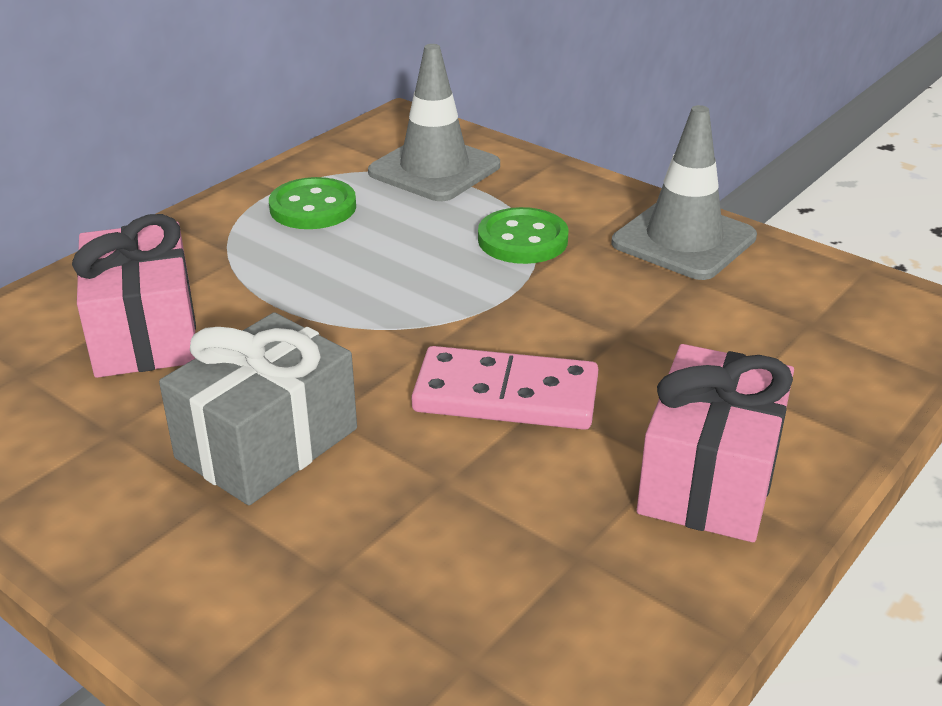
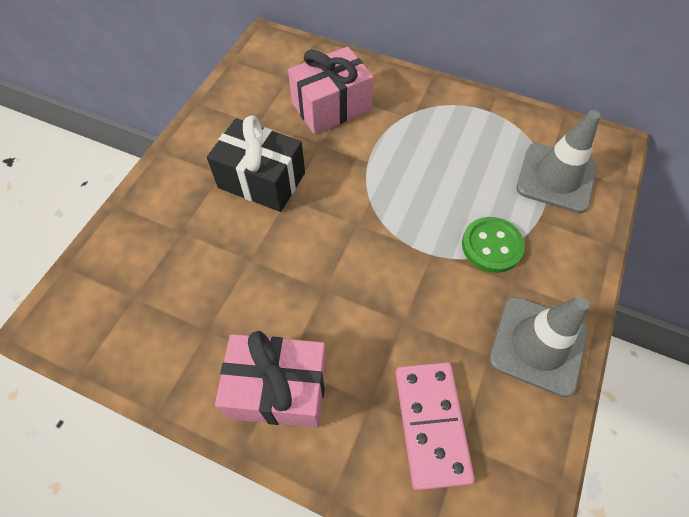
camera: 75 degrees right, 25 degrees up
(267, 443) = (261, 180): grey gift -> black gift
(313, 207) = (477, 132): green button -> none
(506, 396) = (325, 271): pink domino -> pink domino (431, 424)

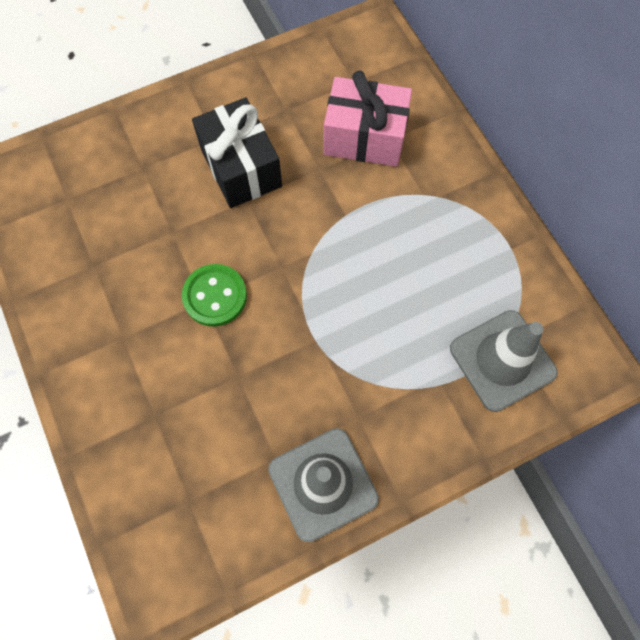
camera: 40 degrees right, 10 degrees up
(278, 389) = (101, 351): pink gift -> none
(431, 424) = (181, 468): pink domino -> none
(491, 246) = (373, 374): green button -> green button (215, 296)

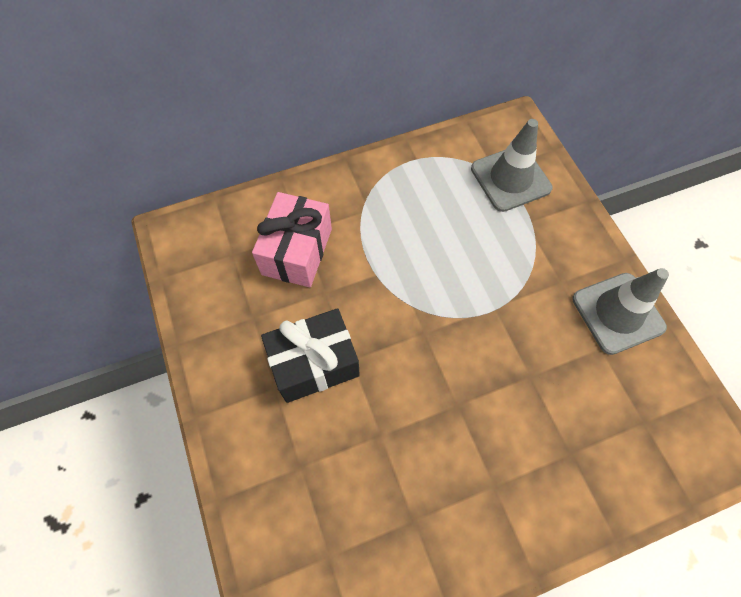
camera: 85 degrees left, 5 degrees down
(215, 296) = (452, 394): green button -> none

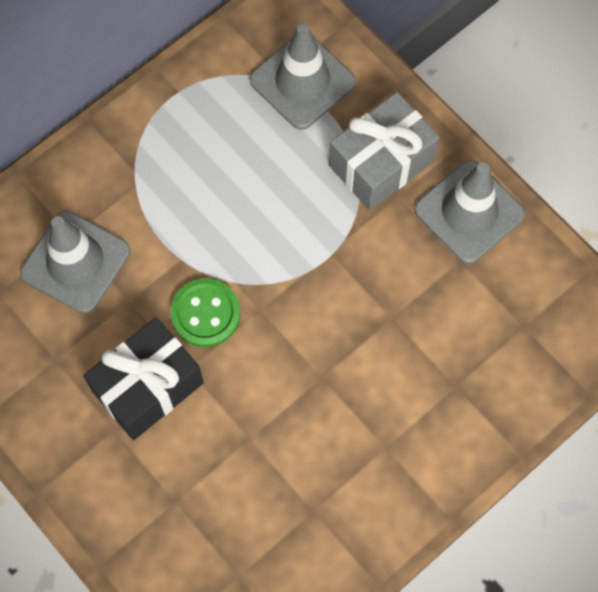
camera: 20 degrees left, 5 degrees up
(297, 251) = (75, 262): pink gift -> grey traffic cone
(380, 322) = (205, 314): none -> green button
(555, 254) = (381, 163): none -> grey gift

